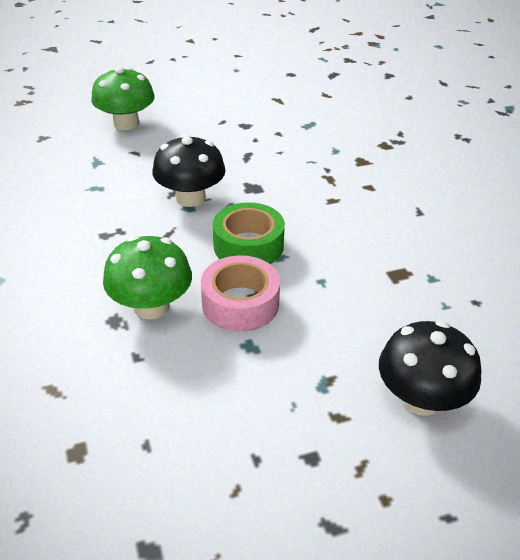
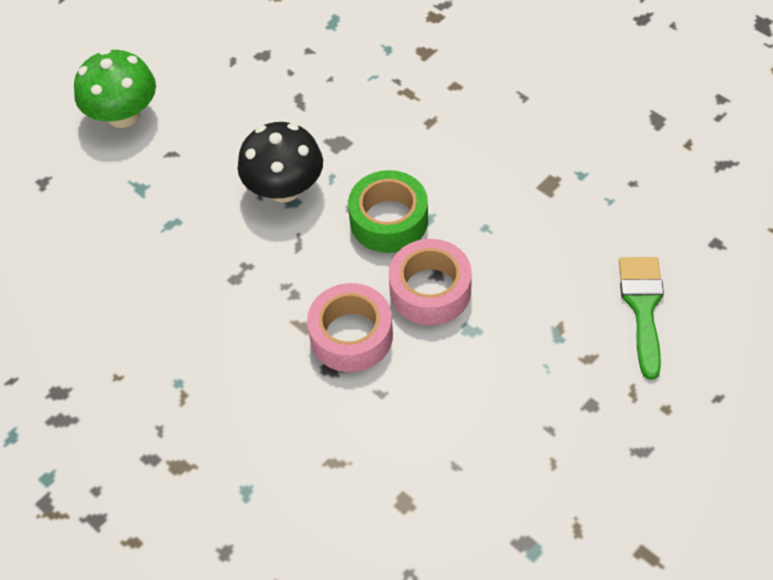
camera: 25 degrees left, 15 degrees up
(151, 306) = (351, 336): green mushroom -> pink tape
(421, 399) = (642, 307): black mushroom -> green brush

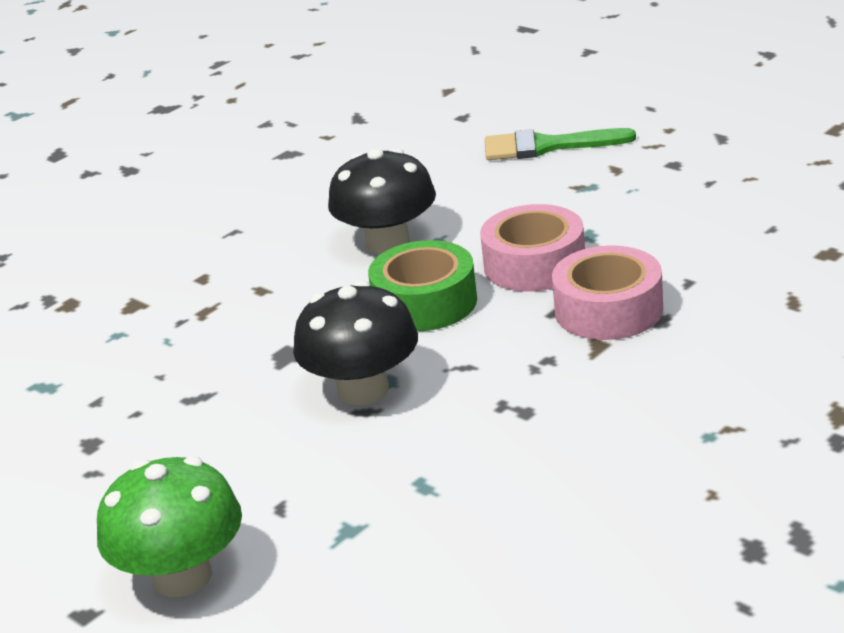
camera: 90 degrees left, 25 degrees down
(485, 194) = (388, 242): none -> black mushroom

